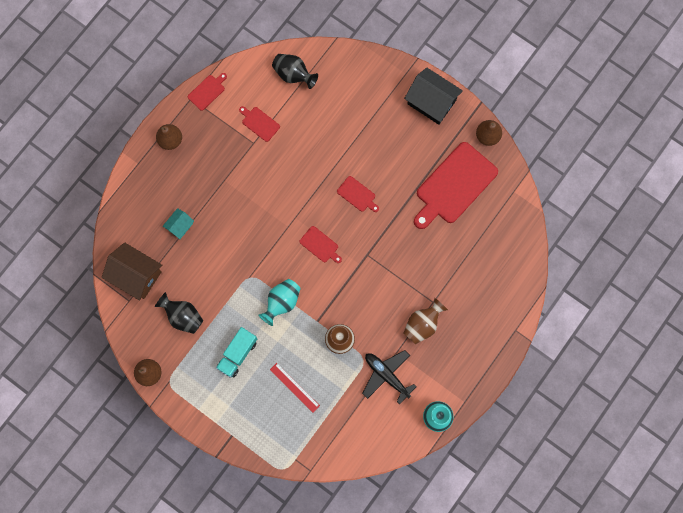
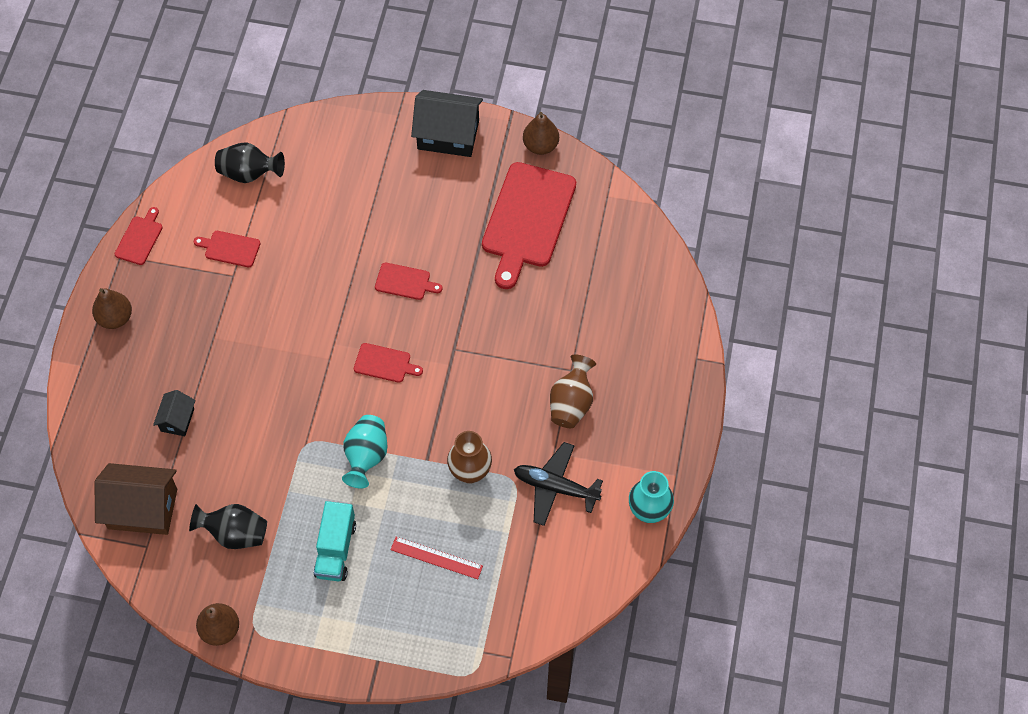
camera: 25 degrees left, 15 degrees down
(180, 226) = (177, 420): turquoise house -> black house

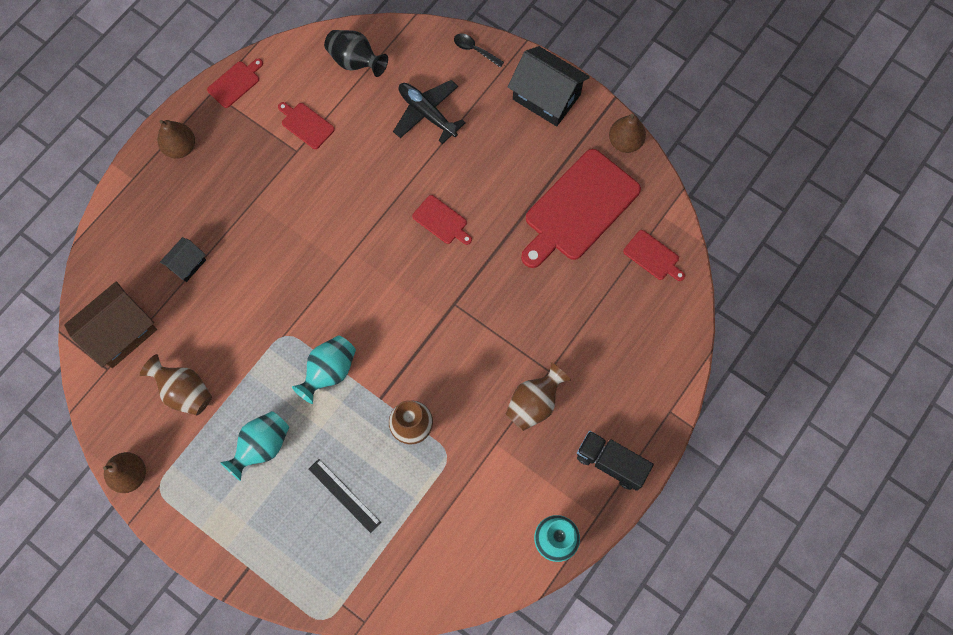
camera: 25 degrees right, 10 degrees up
(142, 508) = (120, 332): brown house -> brown house turned 75 degrees counterclockwise
(235, 534) = (185, 391): black vase -> brown vase
(336, 549) = (262, 446): turquoise truck -> turquoise vase
(359, 119) = (474, 50): none -> black spoon
(385, 363) = (387, 290): red cutting board -> red cutting board (653, 256)
(436, 557) = (344, 495): red ruler -> black ruler
(555, 487) = (481, 478): black plane -> black plane (427, 114)
(666, 424) = (611, 463): none -> black truck

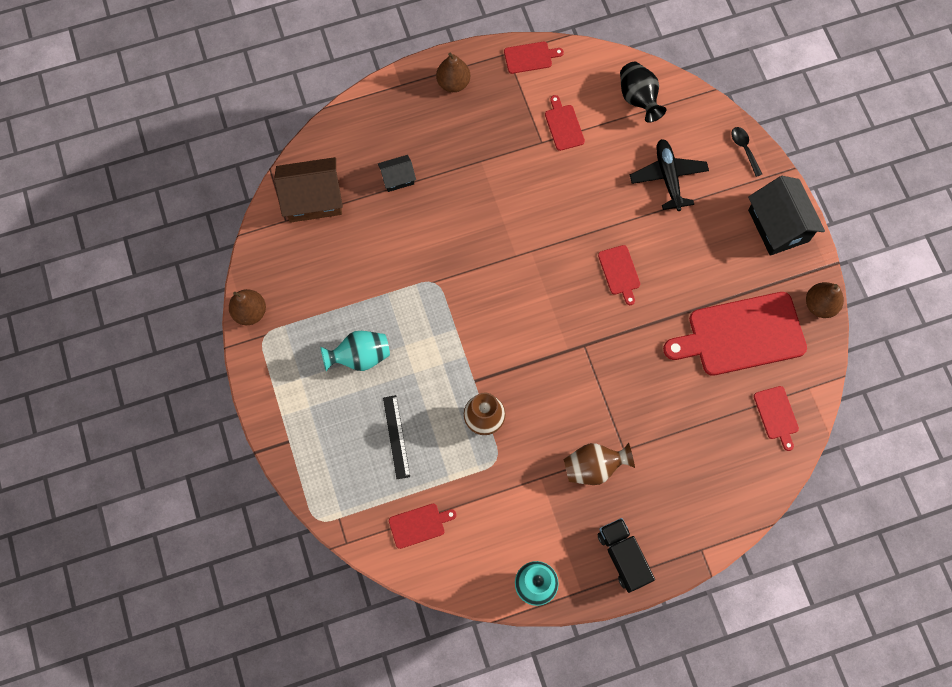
camera: 35 degrees right, 0 degrees up
(185, 391) = (331, 276): brown vase -> none
(329, 371) = (449, 333): turquoise vase -> none
(418, 559) = (419, 525): none -> red cutting board

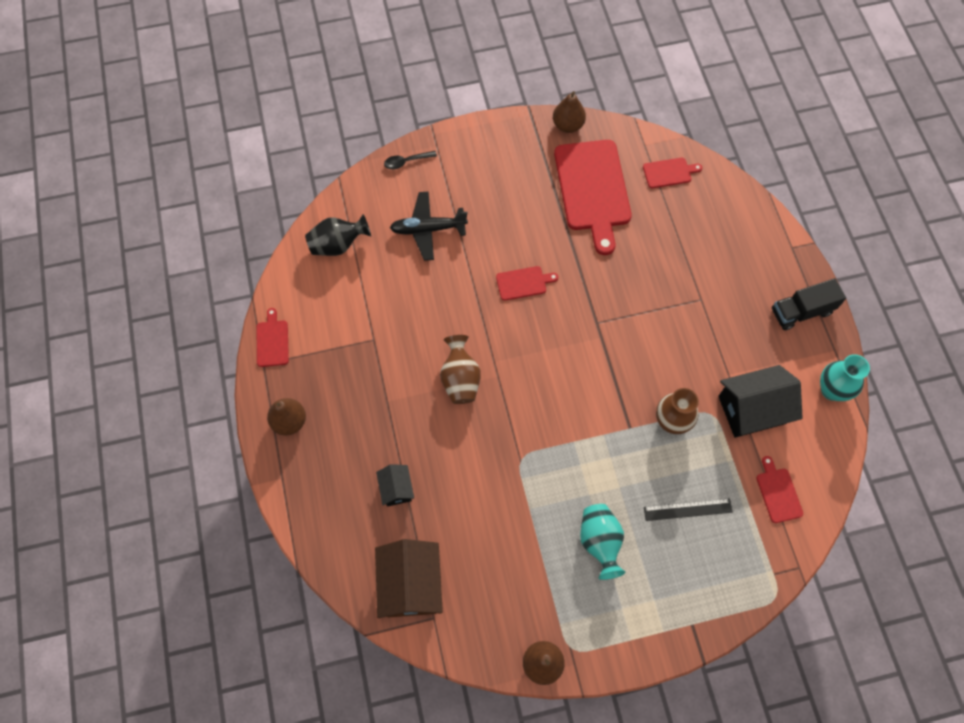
camera: 85 degrees left, 5 degrees down
(563, 125) = (357, 317): red cutting board -> none
(593, 467) = (718, 327): brown vase -> brown vase (460, 379)
(778, 225) = (487, 145): black house -> black house (752, 409)

